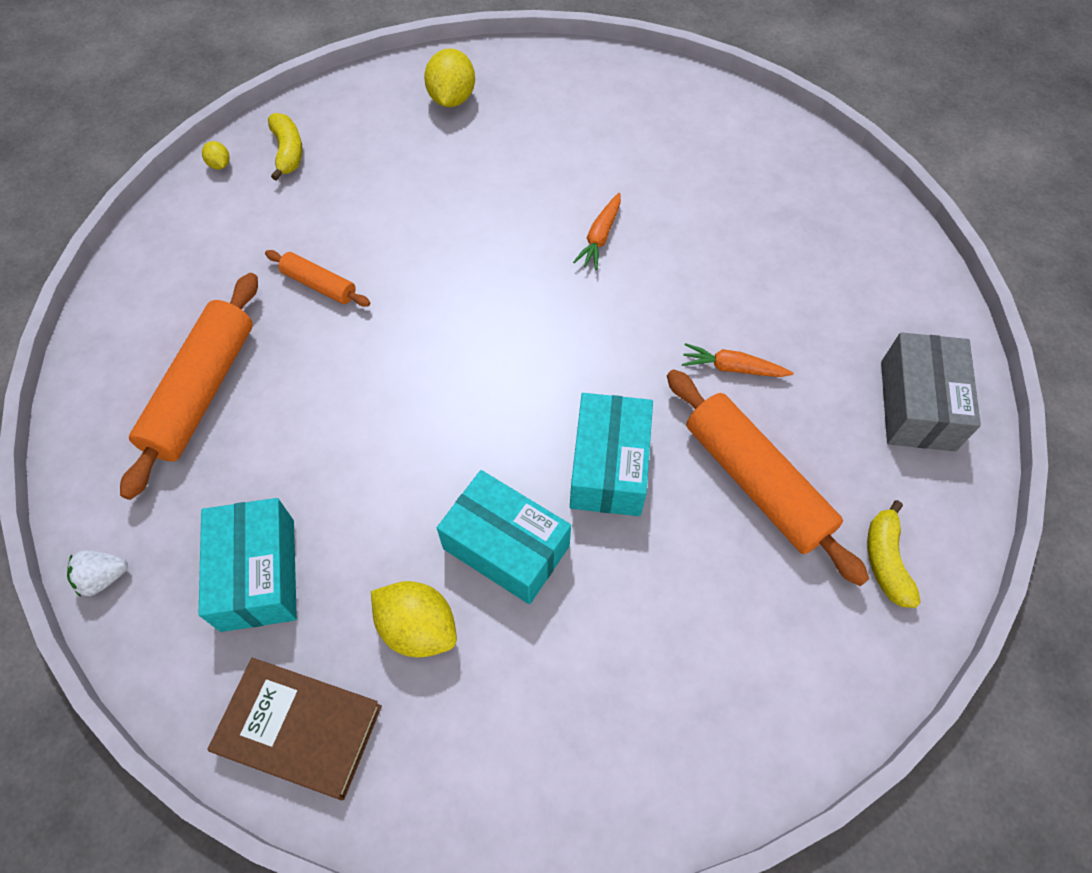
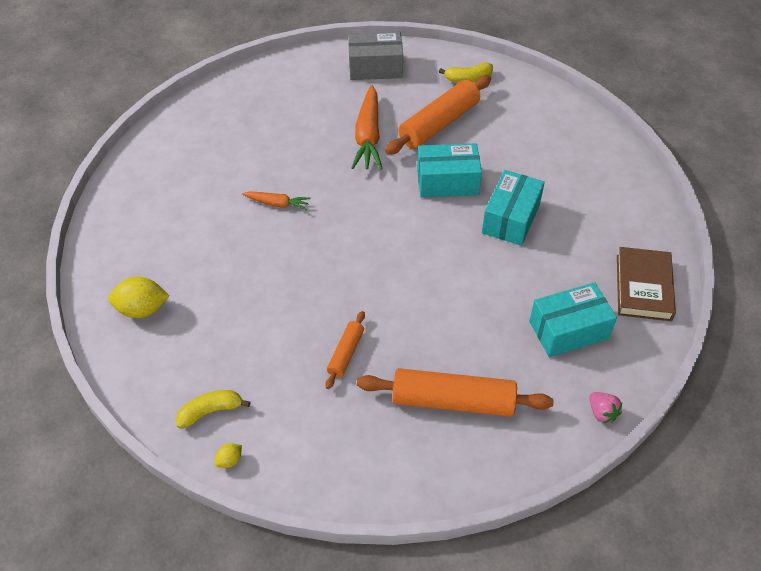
camera: 100 degrees left, 10 degrees down
(103, 577) = (602, 413): white strawberry -> pink strawberry
(418, 628) = (570, 248): yellow lemon -> none
(732, 368) = (368, 136): orange carrot -> orange carrot, size x1.87

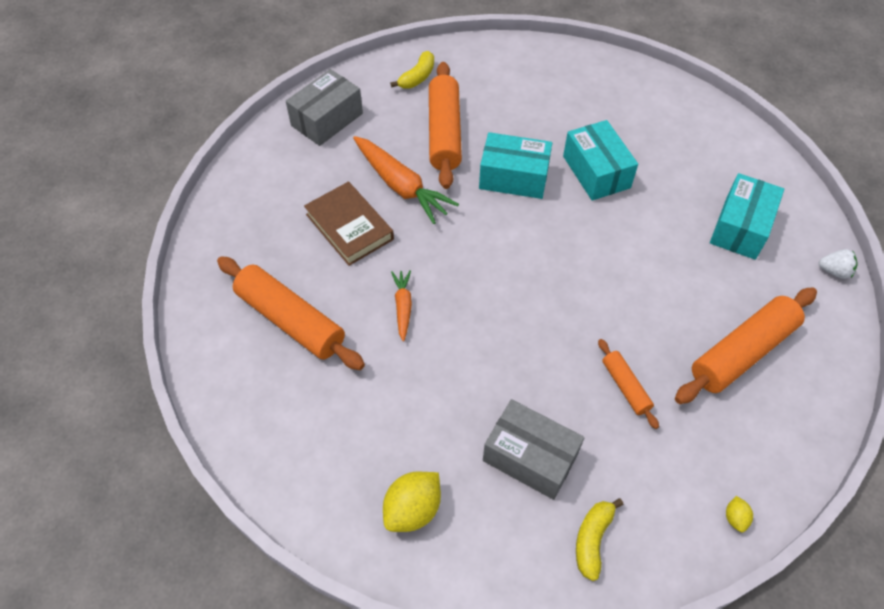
camera: 45 degrees left, 5 degrees up
(209, 164) = (291, 320): none -> orange rolling pin
(229, 460) = (661, 564): yellow lemon -> yellow lemon (735, 518)
(237, 340) = (530, 457): none -> grey box
(277, 204) = (403, 307): orange carrot -> orange carrot turned 60 degrees counterclockwise
(447, 182) = (513, 177): turquoise box -> turquoise box turned 60 degrees clockwise
(602, 413) = (834, 271): pink strawberry -> white strawberry
(643, 287) = (742, 155): brown book -> brown book (349, 227)

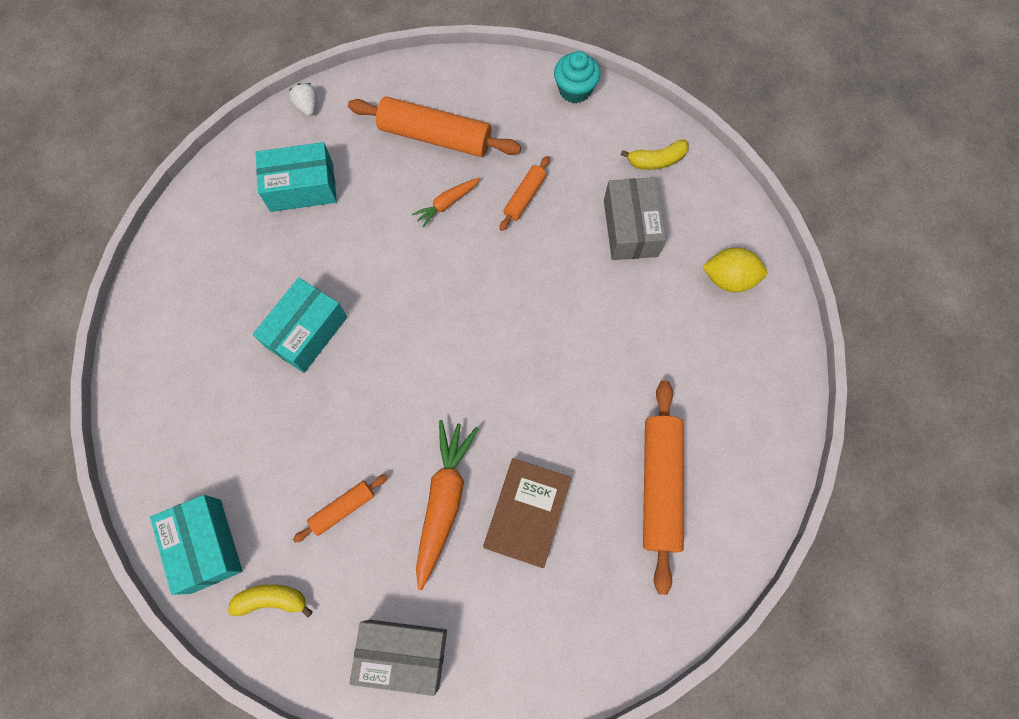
camera: 125 degrees left, 15 degrees up
(403, 307) = (576, 401): orange carrot -> orange carrot (447, 203)
(444, 133) = (343, 509): orange rolling pin -> orange rolling pin, size x0.52
(513, 177) = (362, 401): turquoise box -> turquoise box (206, 545)
(735, 518) = (575, 90): yellow lemon -> turquoise cupcake

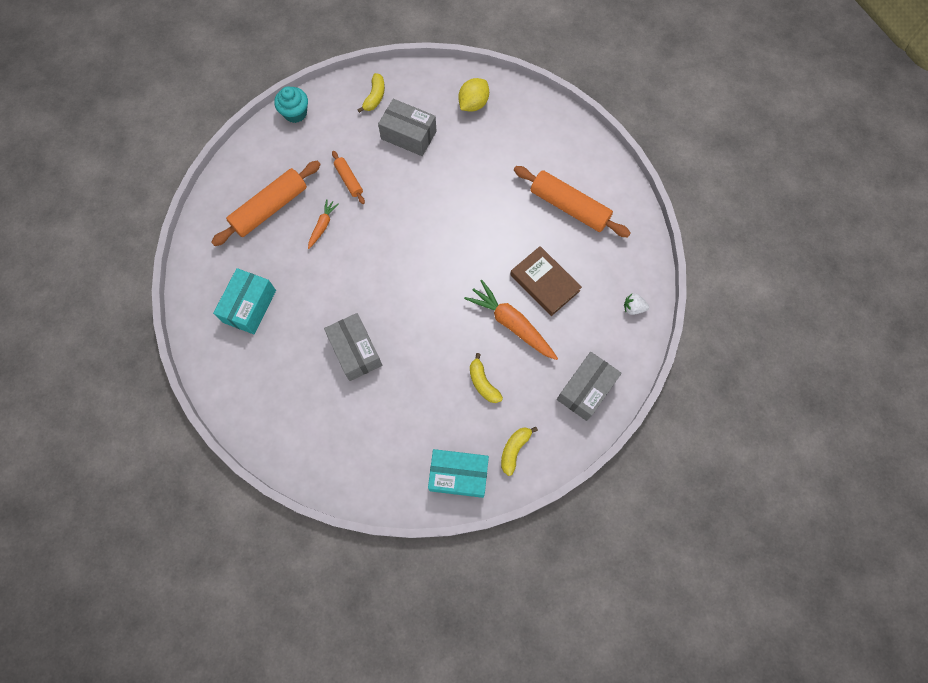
camera: 60 degrees left, 0 degrees up
(306, 332) = (355, 351): turquoise box -> grey box
(307, 106) = (190, 274): white strawberry -> white strawberry (633, 308)
(343, 509) = (483, 383): orange rolling pin -> yellow banana
(447, 203) = (323, 226): orange carrot -> orange carrot turned 150 degrees counterclockwise

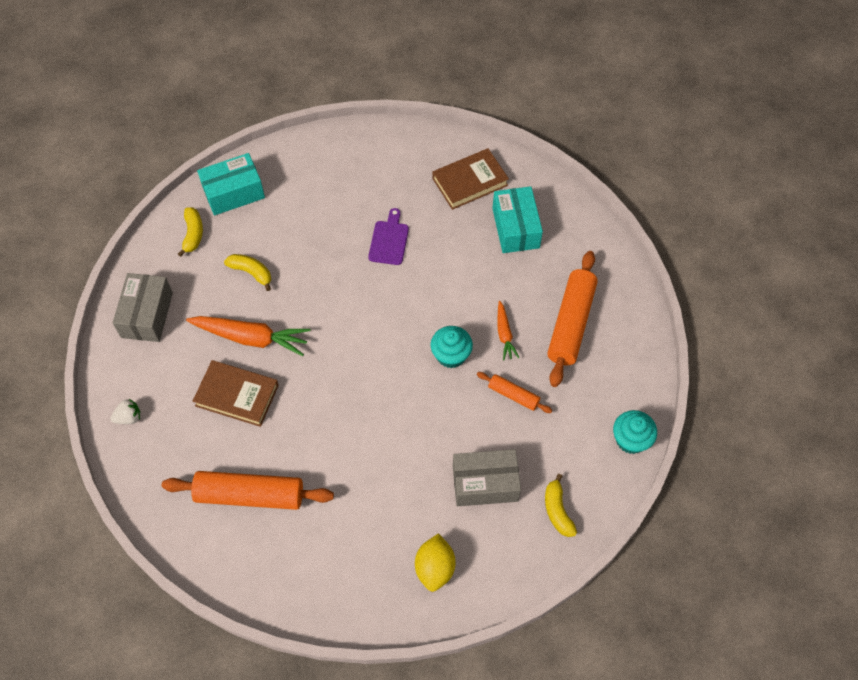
camera: 150 degrees right, 10 degrees down
(253, 370) = (470, 182): none -> brown book
(355, 351) = (389, 240): grey box -> purple cutting board
(372, 231) = (451, 355): none -> turquoise cupcake

